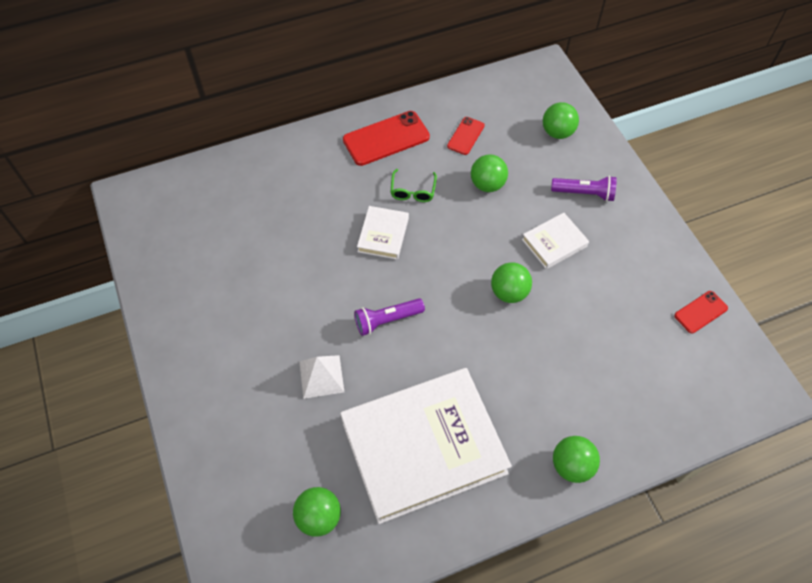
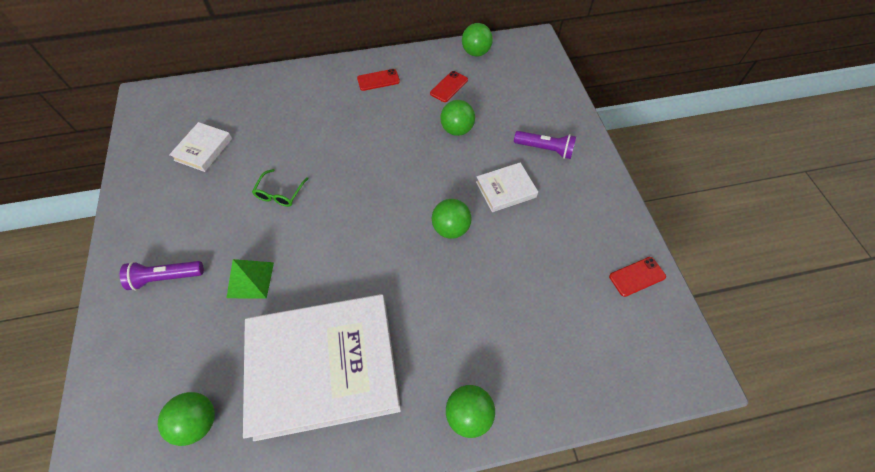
camera: 10 degrees right, 0 degrees up
(321, 376) = (250, 279): white pyramid -> green pyramid
(383, 235) = (350, 160): white book -> white book (203, 149)
(386, 138) = (378, 80): red phone -> red phone, size x0.56
(387, 320) = (328, 236): purple flashlight -> purple flashlight (166, 277)
(413, 191) = (388, 126): green glasses -> green glasses (280, 193)
(557, 132) = (532, 94): green ball -> green ball (476, 53)

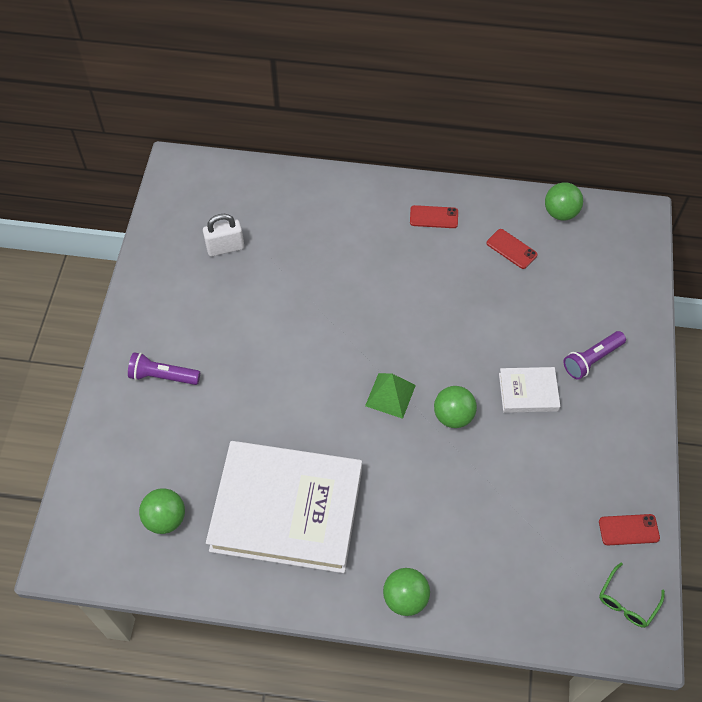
camera: 20 degrees right, 0 degrees up
(203, 149) = (225, 248): white book -> white padlock
(250, 279) = (240, 404): green pyramid -> green pyramid (390, 395)
(280, 193) = (290, 322): green glasses -> green glasses (627, 602)
(449, 87) = (511, 249): red phone -> red phone turned 75 degrees clockwise
(457, 130) = (501, 305): green ball -> none
(545, 149) = (591, 359): purple flashlight -> purple flashlight turned 105 degrees clockwise

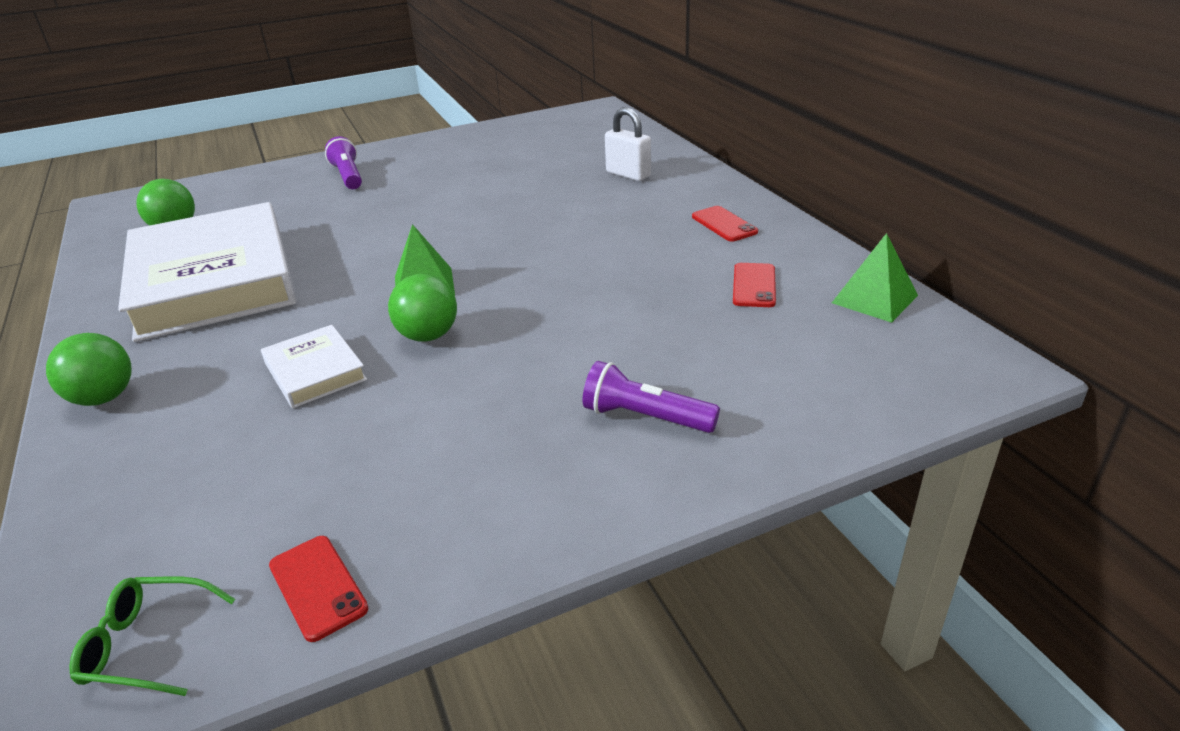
camera: 60 degrees right, 25 degrees down
(225, 248) = (530, 151): white padlock -> white padlock (628, 174)
(528, 392) = (523, 380): white book -> white book (315, 372)
(560, 213) = (874, 299): green ball -> green pyramid

